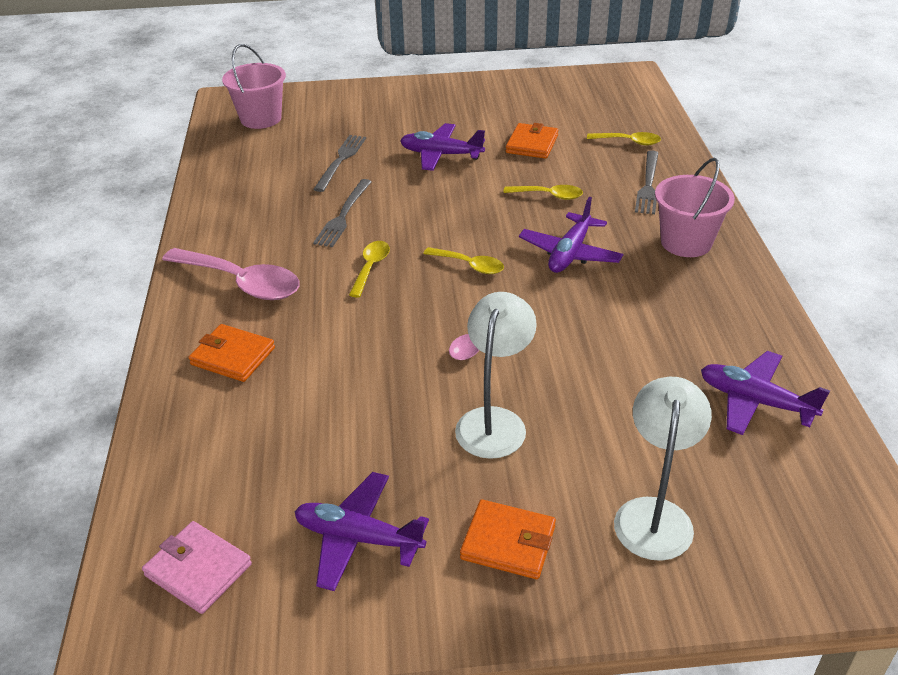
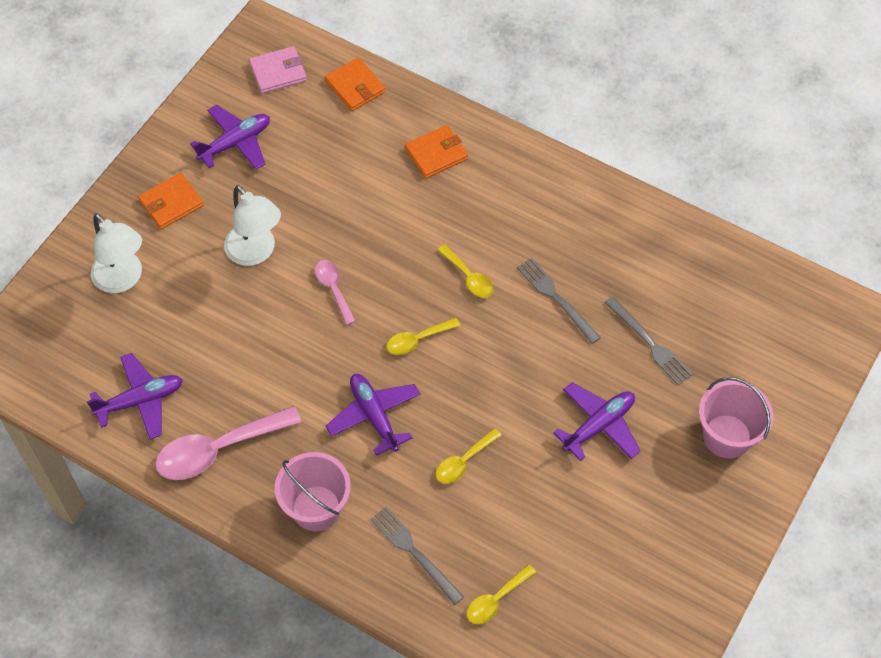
camera: 125 degrees right, 20 degrees up
(241, 282) = (517, 193): pink spoon -> pink spoon (218, 449)
(261, 118) = (785, 322): pink bucket -> pink bucket (727, 436)
(532, 144) = (559, 513): orange wallet -> orange wallet (355, 87)

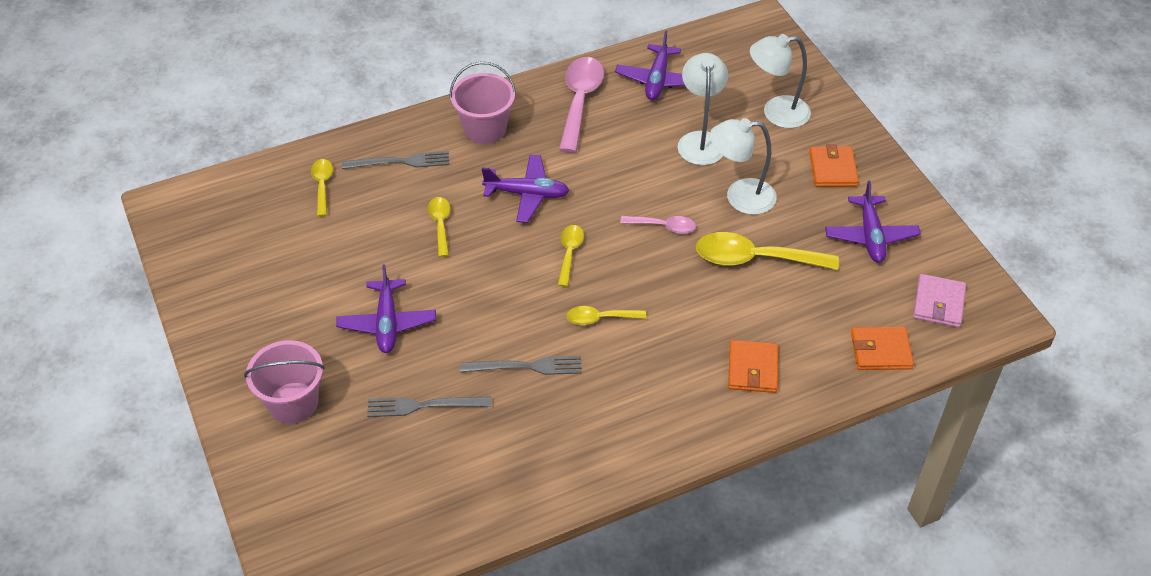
camera: 125 degrees right, 10 degrees down
(203, 319) = (700, 140): none -> white lamp
(321, 207) = (755, 259): none -> yellow spoon

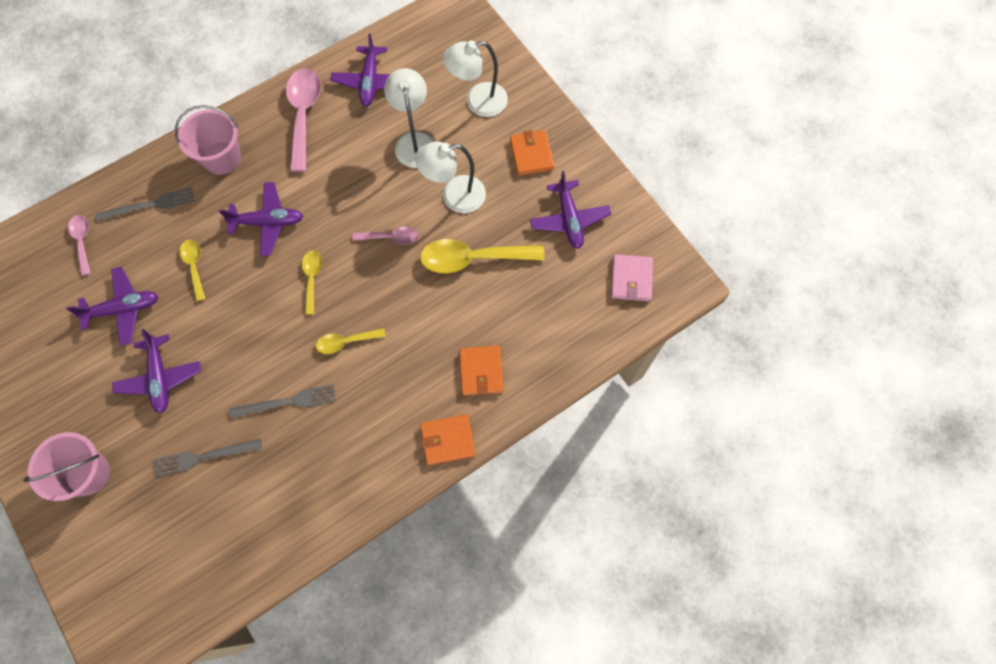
camera: 10 degrees left, 20 degrees up
(322, 186) = (82, 242): yellow spoon -> pink spoon
(356, 253) = (123, 309): none -> purple plane
(880, 351) = (586, 335): orange wallet -> orange wallet (447, 440)

